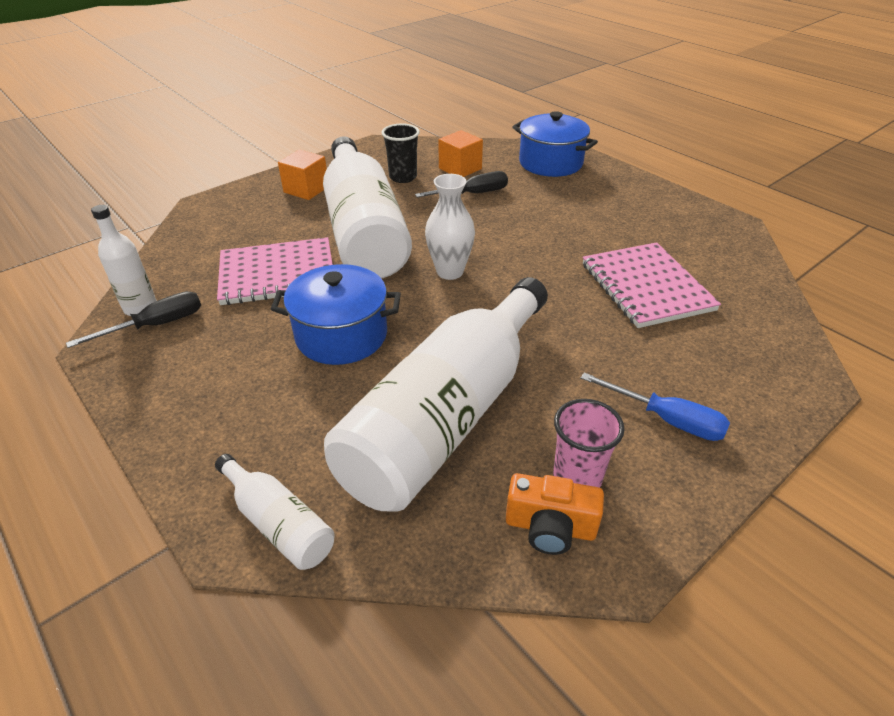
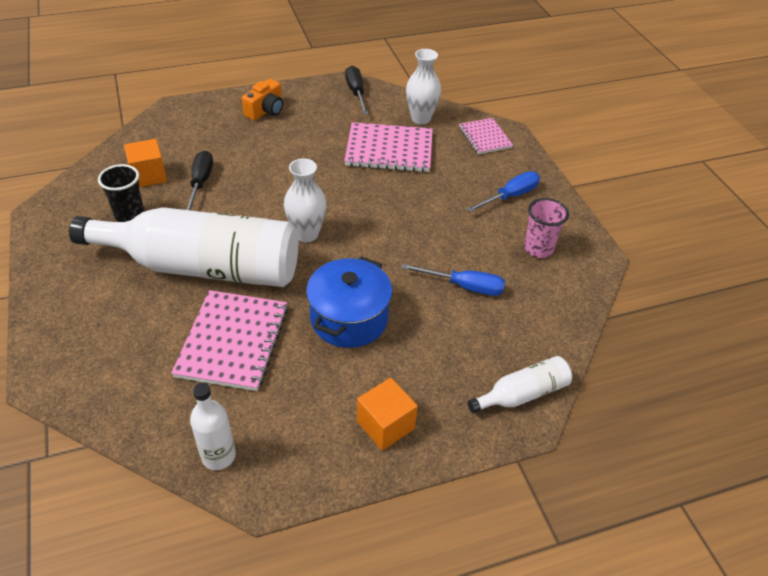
camera: 70 degrees left, 5 degrees up
(156, 325) = (257, 445): black screwdriver -> black screwdriver (356, 92)
(306, 189) = (89, 289): orange cube -> orange cube (385, 425)
(447, 415) = (464, 286): white bottle -> blue screwdriver
(550, 163) = (190, 123): blue pot -> none
(550, 527) = (567, 272): orange camera -> orange camera (266, 111)
(738, 295) = (421, 119): none -> white vase
(771, 362) = (485, 137): none -> pink notebook

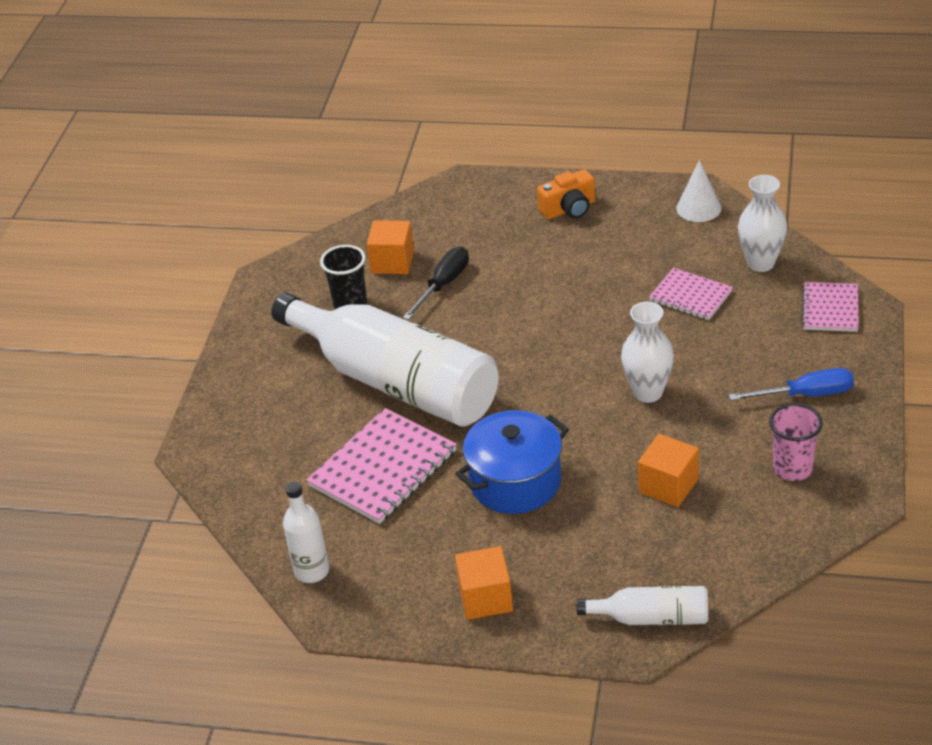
camera: 35 degrees right, 5 degrees down
(306, 234) = (526, 375): white vase -> white vase (648, 392)
(356, 92) = (698, 208): black screwdriver -> white cone
(389, 150) = (690, 296): pink notebook -> pink notebook, size x0.60
(464, 286) = (668, 485): blue screwdriver -> orange cube

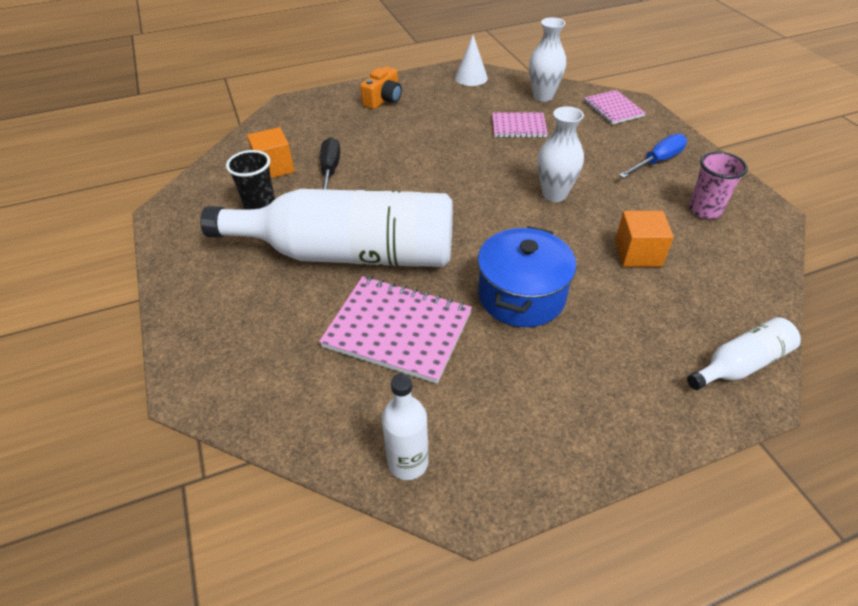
camera: 35 degrees left, 5 degrees up
(383, 469) = (398, 330): pink notebook -> pink notebook turned 75 degrees counterclockwise
(485, 598) = (594, 411): orange cube -> none

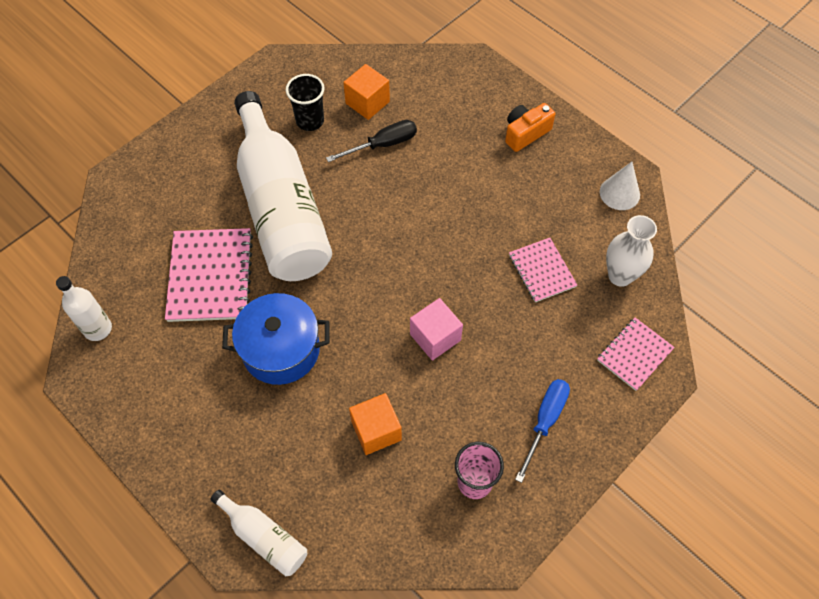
camera: 65 degrees right, 15 degrees up
(383, 100) = (525, 133): orange camera -> orange camera turned 135 degrees clockwise
(554, 194) = (435, 337): white vase -> pink cube
(657, 161) = (545, 421): blue screwdriver -> blue screwdriver turned 90 degrees counterclockwise

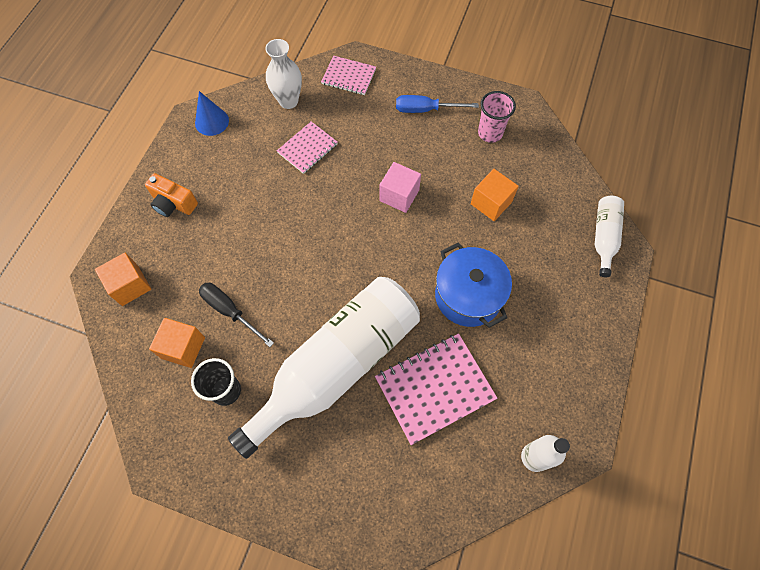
camera: 115 degrees left, 5 degrees up
(450, 81) = (130, 285): none -> orange cube
(619, 193) = (212, 121): white cone -> blue cone

